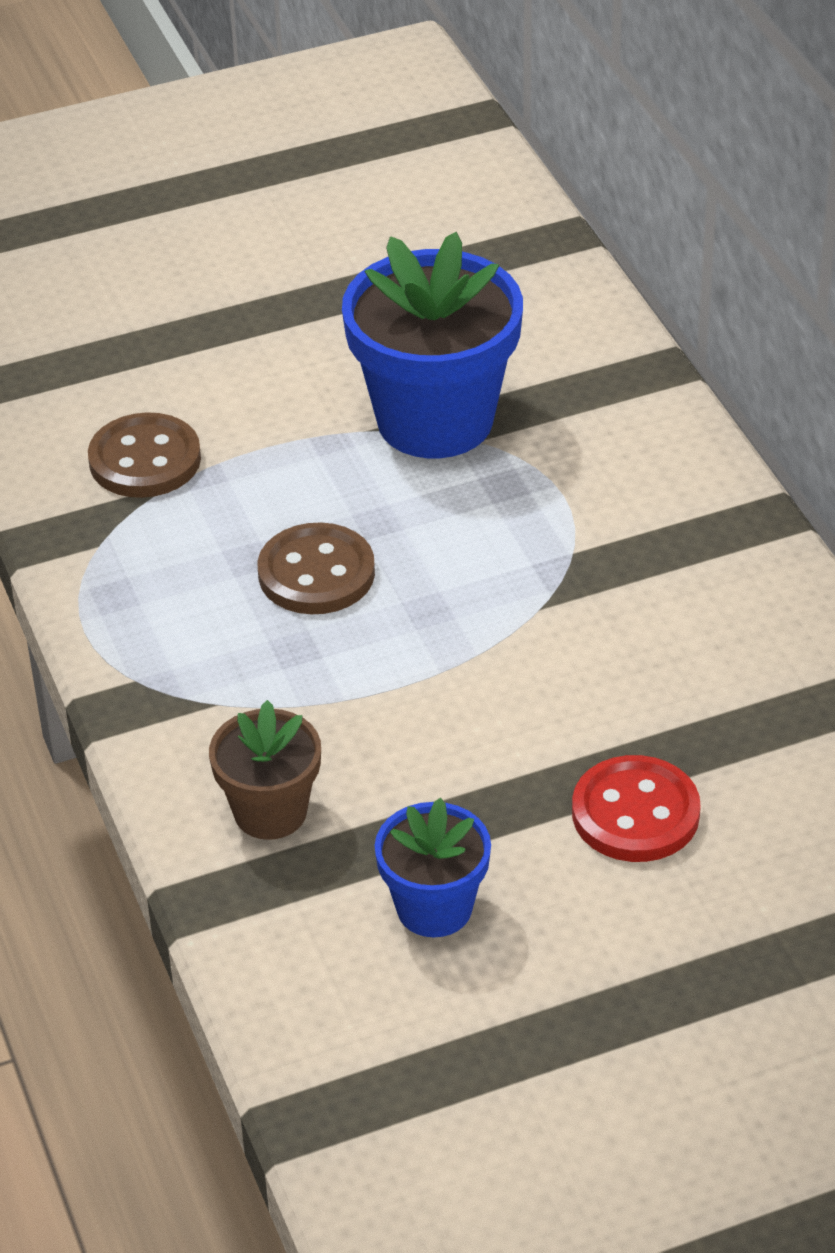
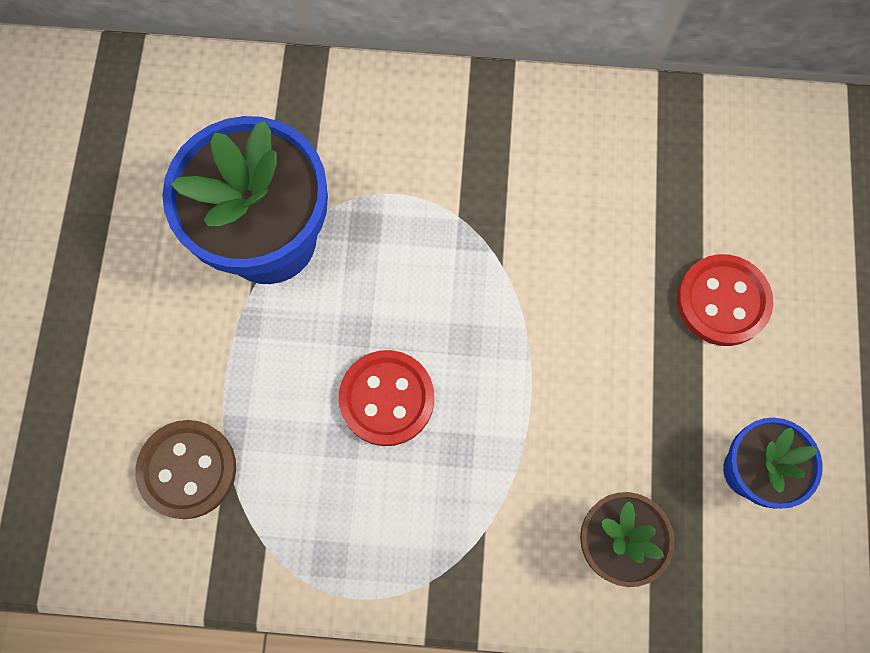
camera: 65 degrees left, 30 degrees up
(316, 573) = (387, 399): brown button -> red button

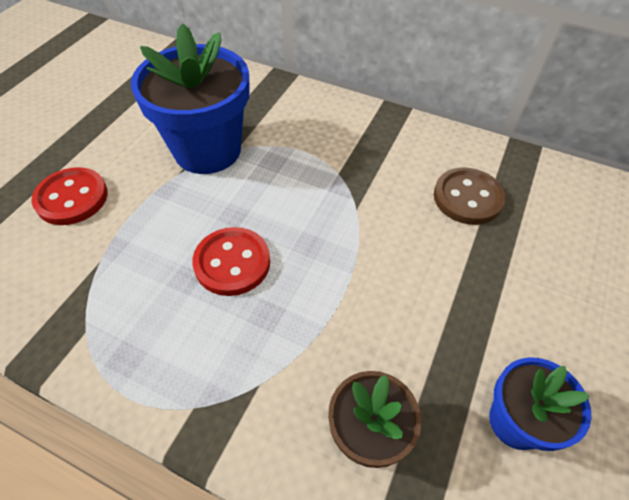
camera: 20 degrees right, 20 degrees down
(188, 469) = (68, 260): brown button -> brown button (467, 198)
(722, 301) = (522, 282): red button -> red button (72, 198)

